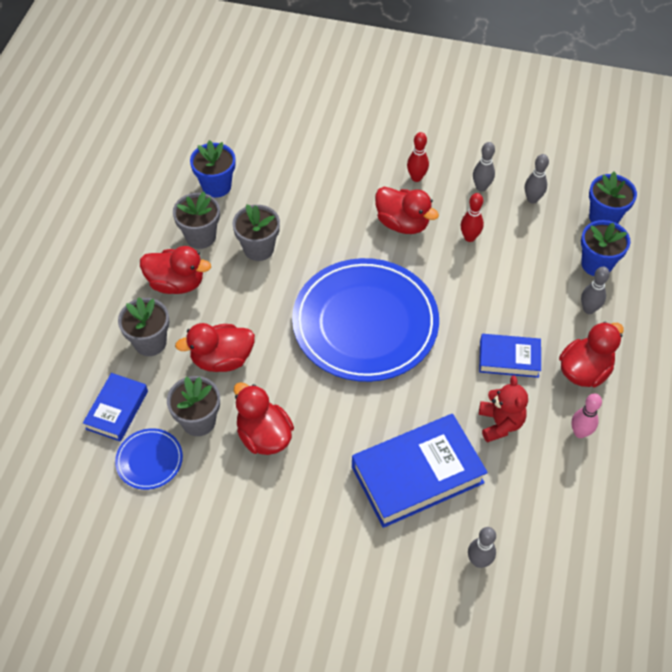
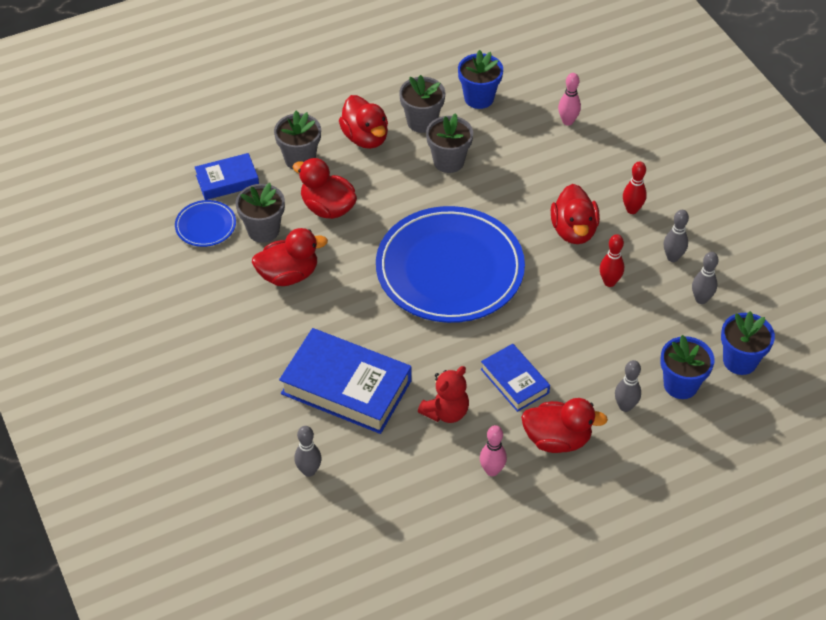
camera: 50 degrees right, 5 degrees down
(264, 435) = (288, 275): red duck -> red duck turned 60 degrees clockwise
(297, 153) = (567, 121): none -> pink bowling pin

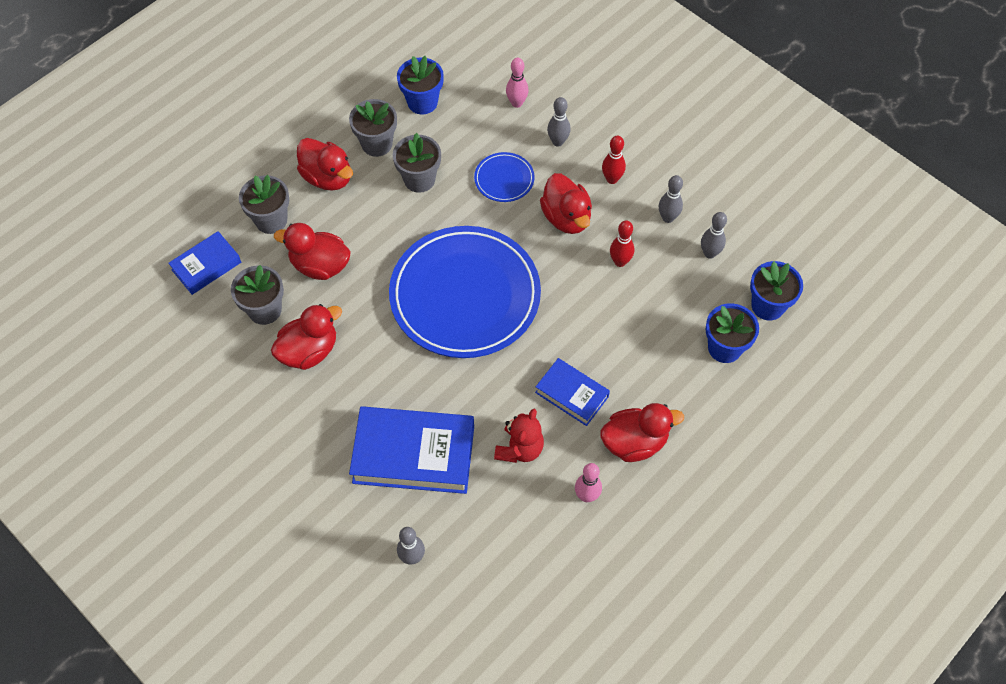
camera: 20 degrees left, 10 degrees up
(205, 226) = (204, 323): blue plate -> blue plate (504, 179)
(625, 406) = (683, 387): grey bowling pin -> grey bowling pin (558, 142)

